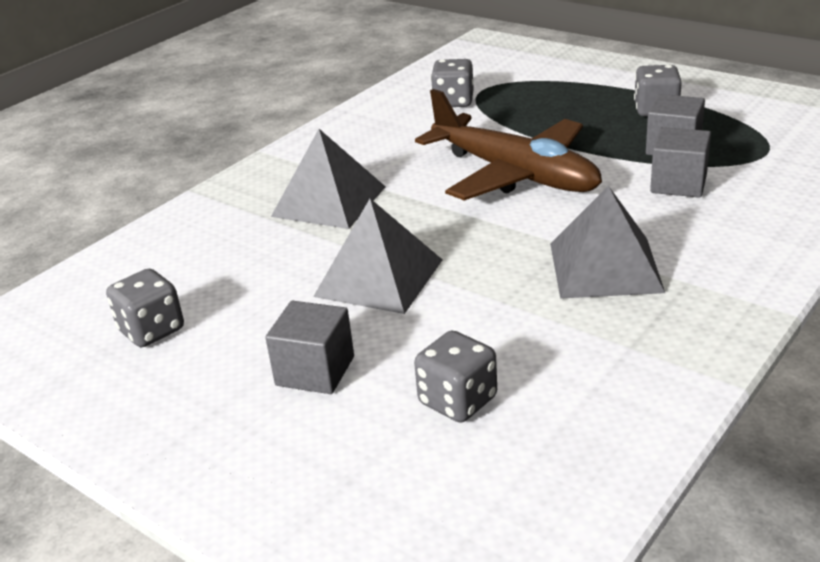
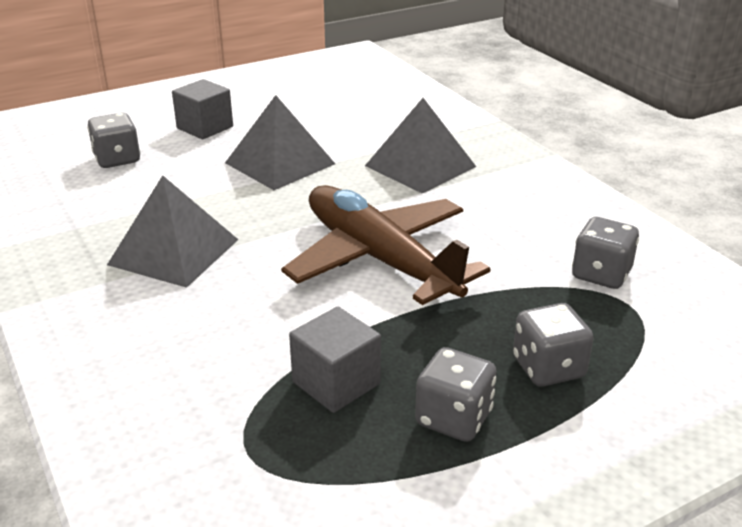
camera: 110 degrees right, 0 degrees up
(151, 330) = (310, 92): grey dice -> grey dice (548, 368)
(514, 174) = (380, 259): brown plane -> brown plane turned 75 degrees clockwise
(678, 184) = (254, 348): grey cube -> none

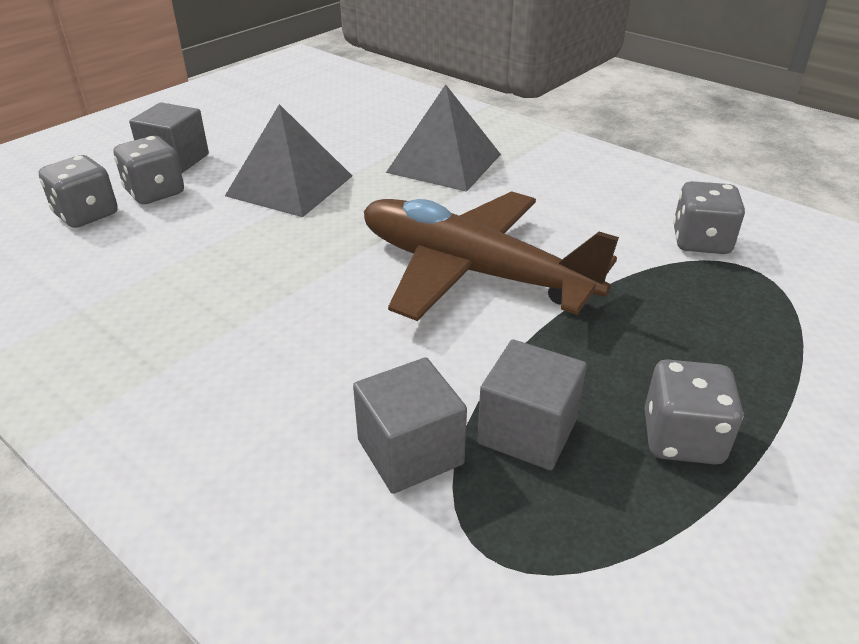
camera: 20 degrees left, 5 degrees up
(173, 252) = (227, 314): grey pyramid -> none
(240, 375) = (410, 452): none -> grey cube
(548, 368) = (729, 354): grey dice -> grey dice (155, 192)

